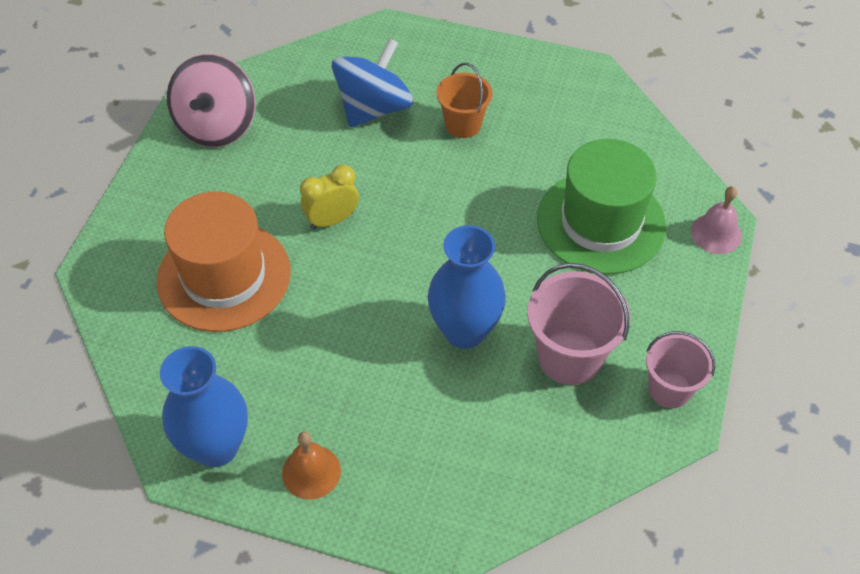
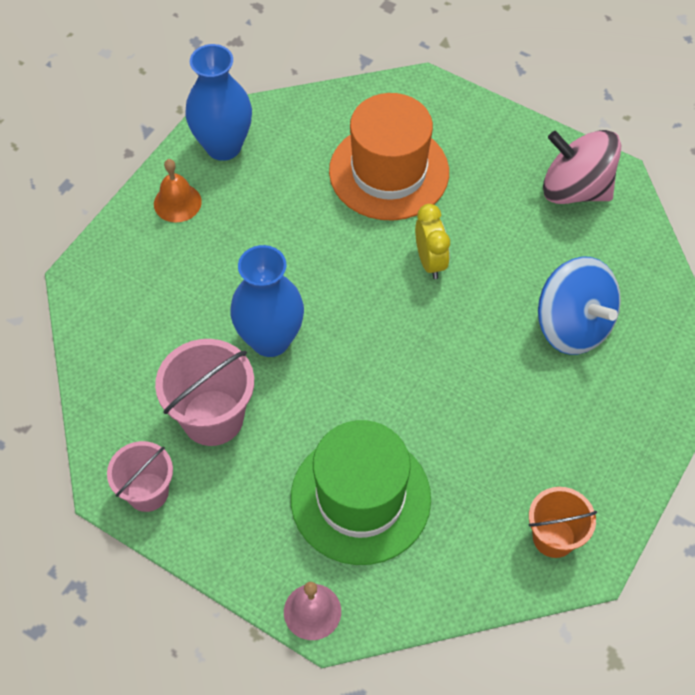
camera: 105 degrees right, 5 degrees up
(463, 124) = (531, 404): orange bucket -> orange bucket (554, 537)

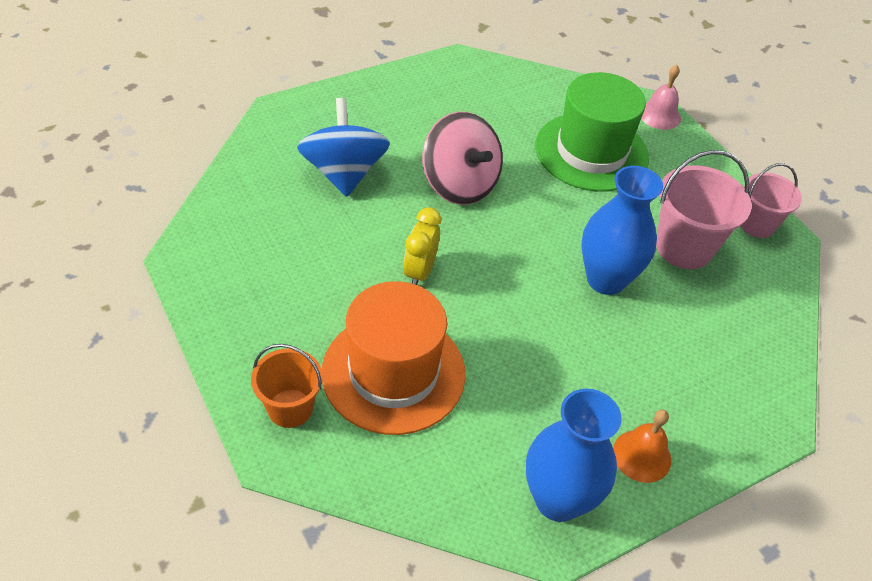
camera: 155 degrees left, 10 degrees down
(554, 537) = (472, 79): orange bucket -> orange bucket (290, 408)
(575, 189) = (232, 265): pink spinning top -> pink spinning top (459, 184)

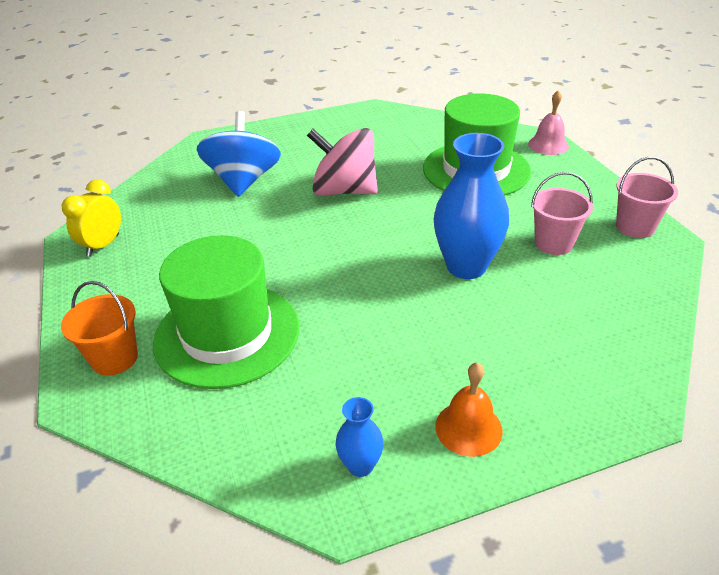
camera: 15 degrees right, 10 degrees down
(393, 372) = (227, 334): orange hat -> green hat
(420, 272) = (284, 254): yellow clock -> yellow clock (103, 245)
(459, 184) = (344, 191): pink spinning top -> pink spinning top turned 135 degrees clockwise
(558, 499) = (360, 465): blue vase -> blue vase, size x0.48
(684, 247) = (553, 243): pink bucket -> pink bucket, size x0.65

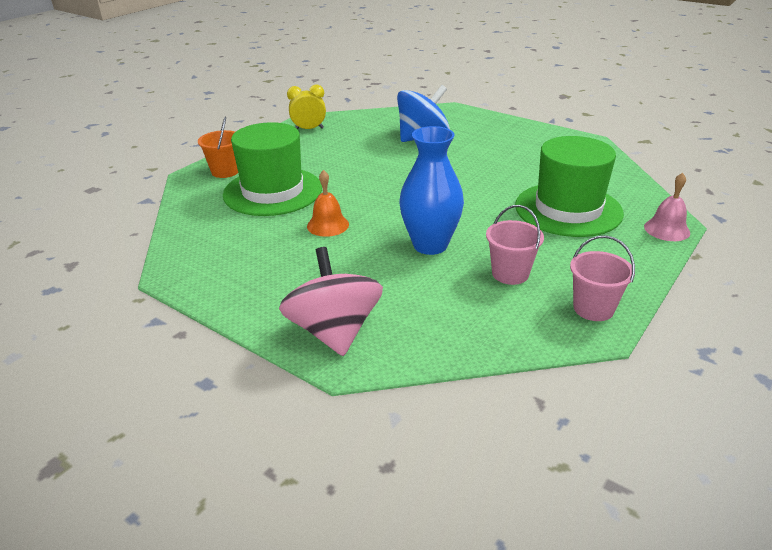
camera: 55 degrees right, 5 degrees down
(344, 191) = (460, 171): pink spinning top -> pink spinning top (334, 331)
(360, 465) = (205, 269): blue vase -> none
(468, 428) = (264, 296): orange bell -> orange bell (328, 225)

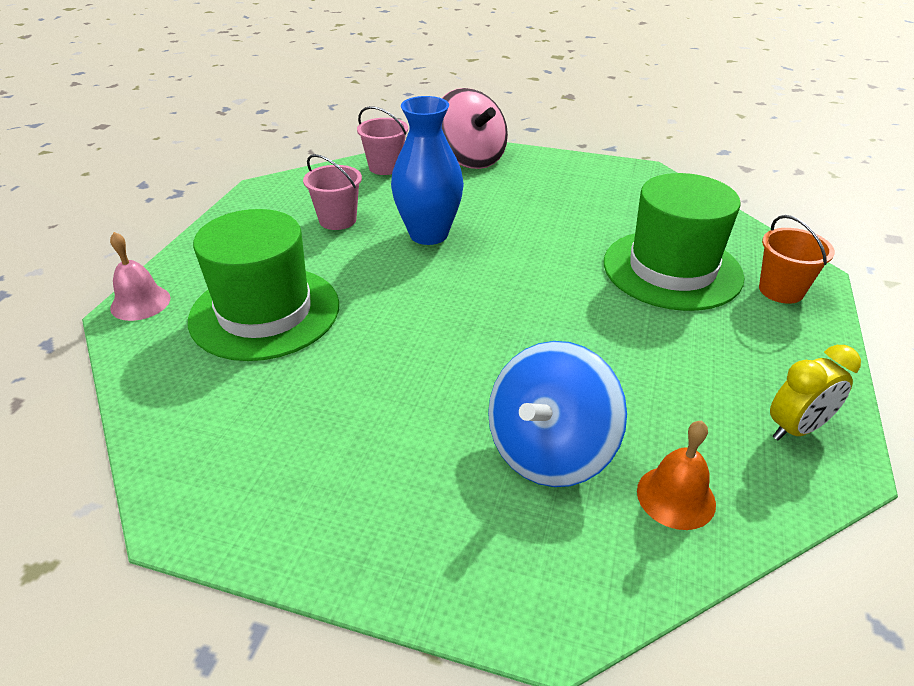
camera: 160 degrees right, 5 degrees up
(328, 225) = (556, 237): orange bell -> orange bell (676, 497)
(593, 308) = (261, 204): pink bucket -> pink bucket (385, 167)

